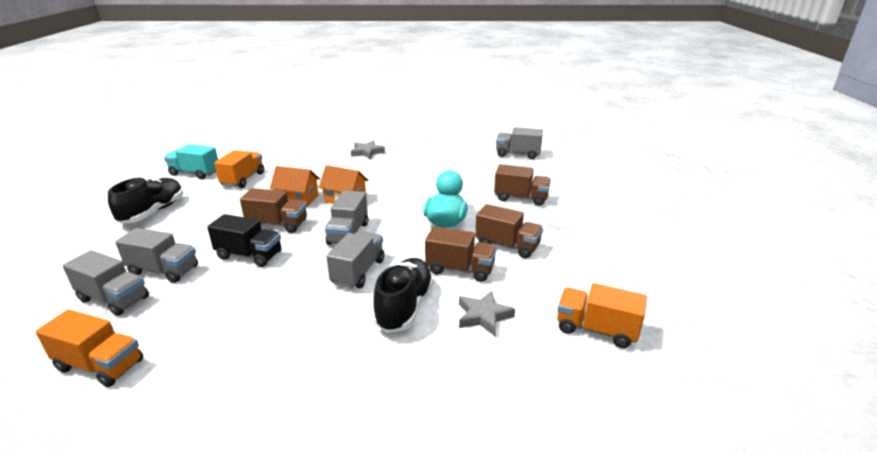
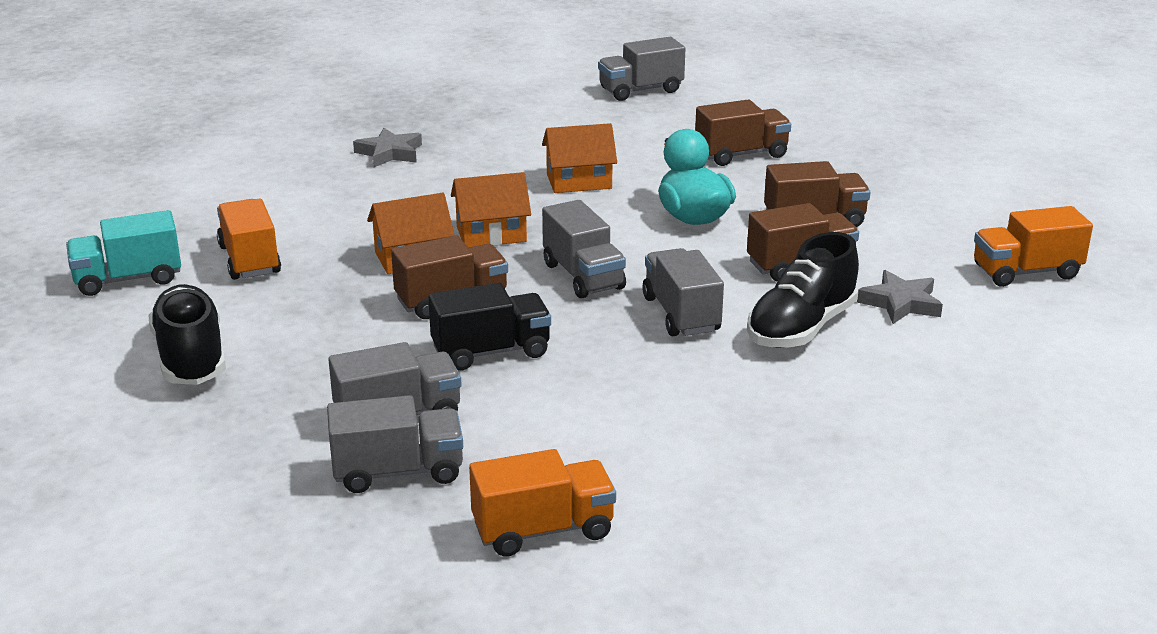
camera: 35 degrees left, 0 degrees up
(404, 307) = (801, 328): black shoe -> black shoe turned 120 degrees counterclockwise
(422, 187) = (579, 181): none -> orange house

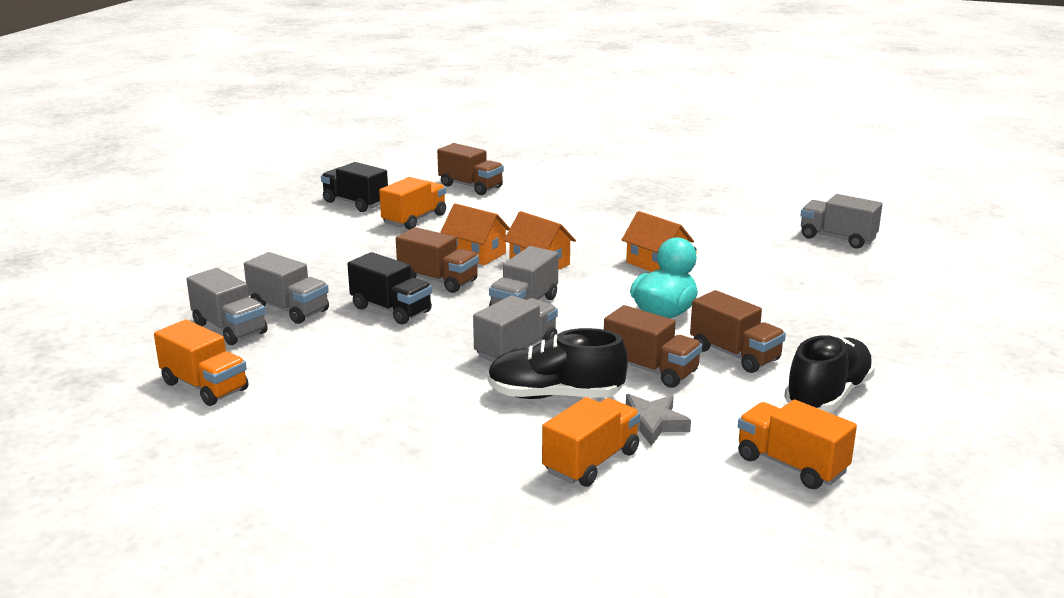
camera: 55 degrees right, 5 degrees down
(128, 279) = (355, 203): turquoise truck -> black truck
(191, 358) = (292, 243): black shoe -> black shoe (828, 396)
(390, 153) = (601, 205): grey star -> none
(741, 154) = (798, 299): brown truck -> brown truck (471, 186)
(943, 354) = (591, 462): none -> orange truck

